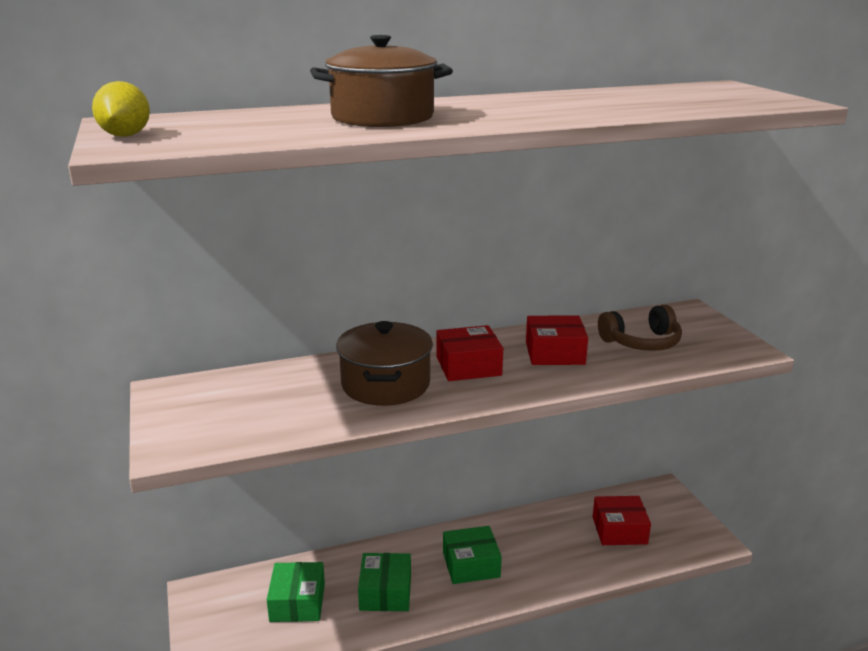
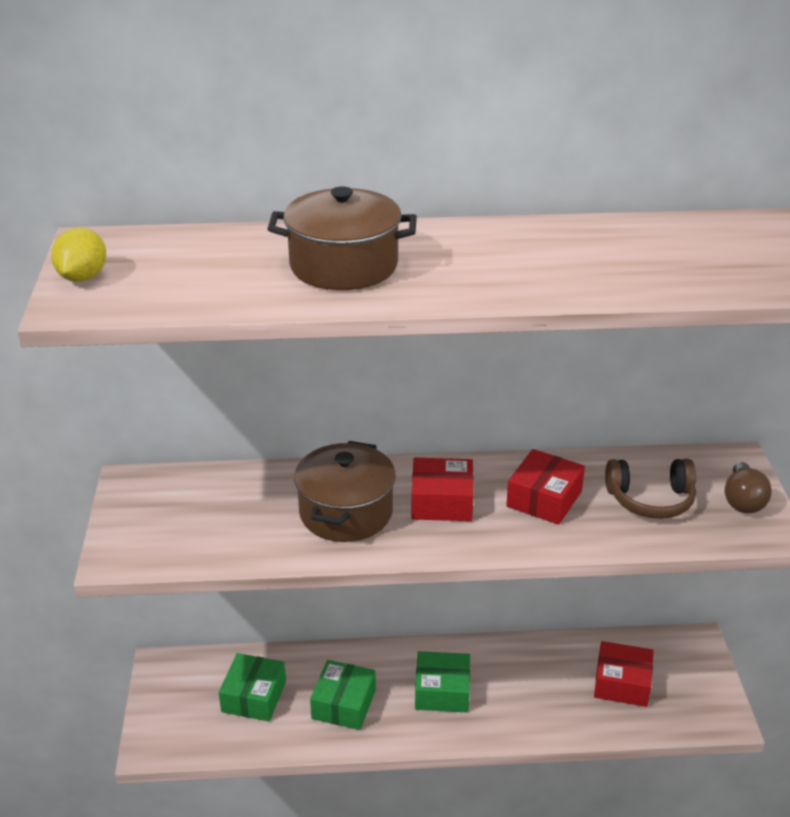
camera: 15 degrees right, 10 degrees up
(554, 353) = (544, 499): red box -> red box turned 75 degrees counterclockwise
(713, 334) = (743, 501): none -> brown light bulb

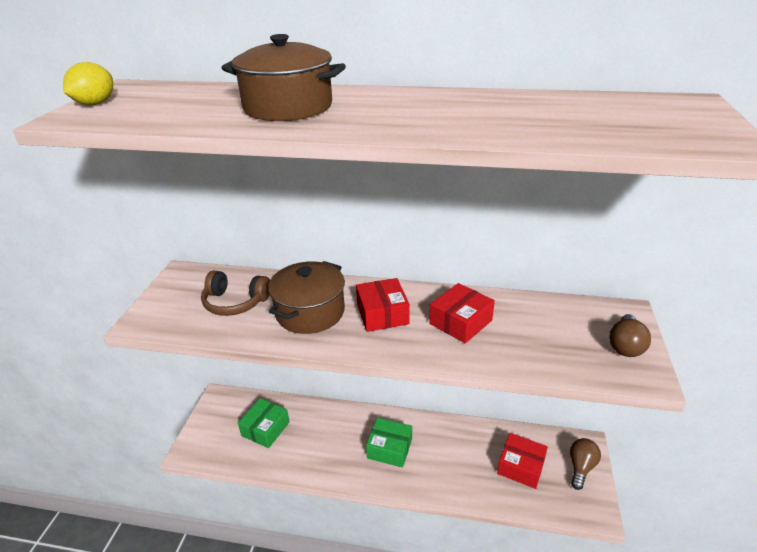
camera: 15 degrees right, 0 degrees up
(344, 704) = (320, 445): green box -> none
(442, 502) = (382, 314): red box -> red box turned 60 degrees clockwise
(651, 499) = (546, 334): brown headphones -> brown headphones (235, 302)
(697, 671) = (581, 467): none -> brown light bulb

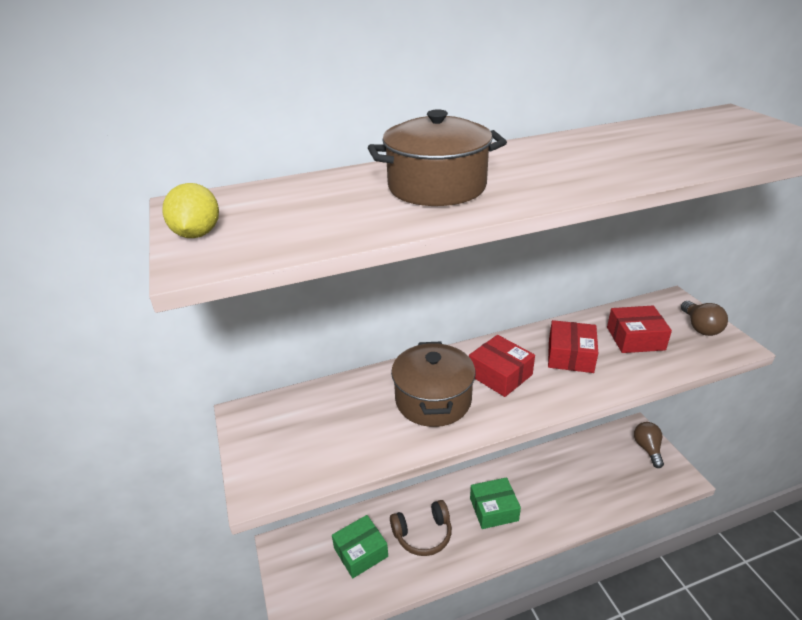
camera: 30 degrees left, 0 degrees up
(235, 302) = (345, 421): brown headphones -> brown headphones (423, 534)
(265, 429) = (360, 552): green box -> green box turned 60 degrees clockwise
(521, 466) = (607, 470): red box -> red box (635, 338)

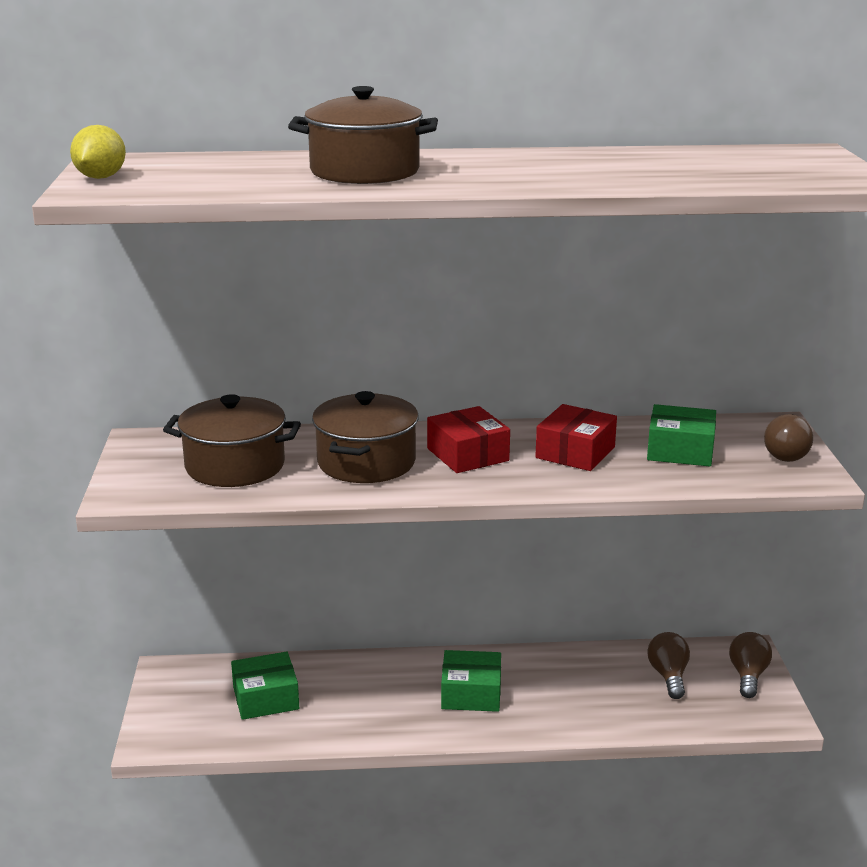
camera: 15 degrees right, 10 degrees down
(335, 428) = (235, 466): none -> brown pot
(423, 534) = (358, 698): brown headphones -> none
(603, 461) = (668, 676): none -> brown light bulb
(635, 338) = (680, 450): red box -> green box

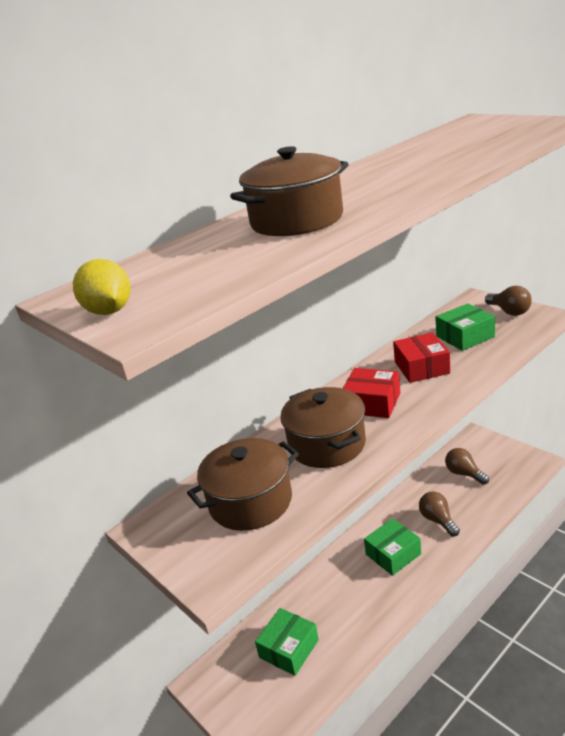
camera: 35 degrees left, 5 degrees up
(748, 676) = (494, 449): brown light bulb -> brown light bulb (438, 520)

